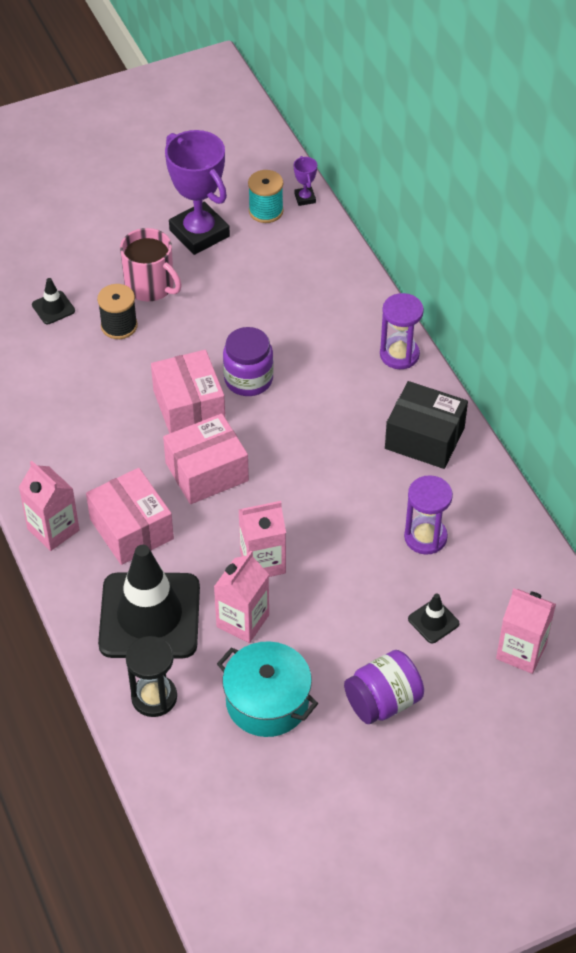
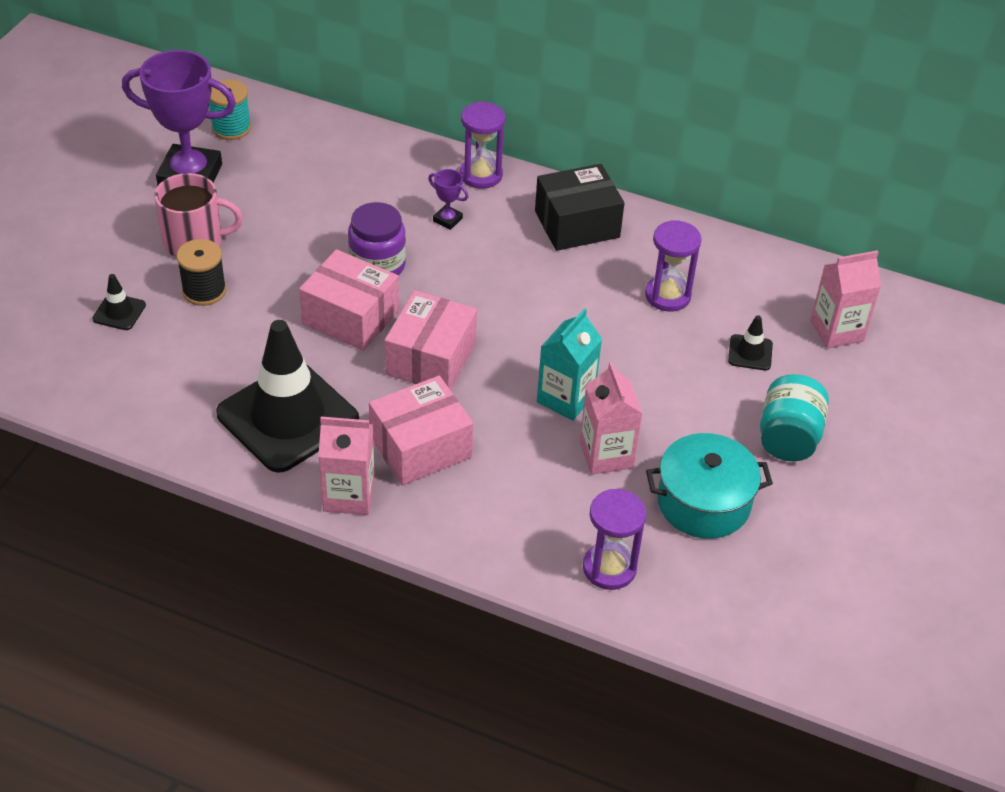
camera: 45 degrees left, 5 degrees down
(131, 529) = (421, 447): pink box -> pink box turned 45 degrees counterclockwise
(149, 616) = (524, 506): black traffic cone -> black traffic cone (288, 417)
(154, 697) = (609, 568): black hourglass -> purple hourglass
(262, 562) = (565, 398): pink carton -> turquoise carton
(305, 198) = (255, 101): purple trophy -> purple trophy (447, 220)
(383, 701) = (788, 437): purple jar -> turquoise jar

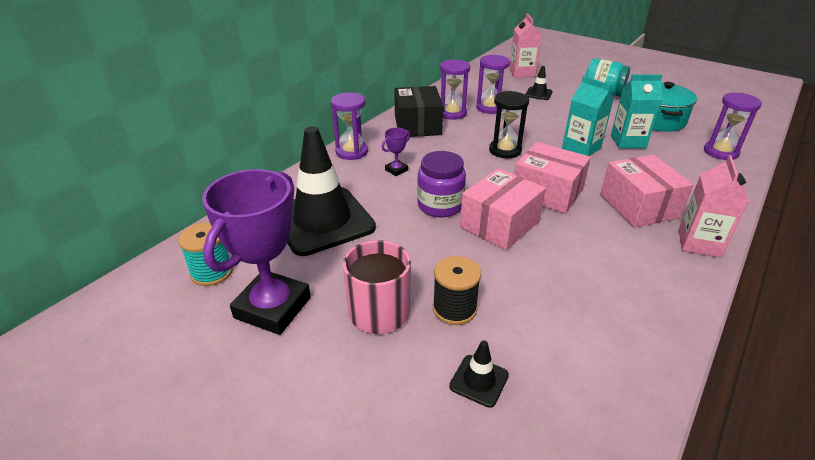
camera: 75 degrees left, 10 degrees down
(288, 417) = (620, 268): black traffic cone -> black traffic cone (322, 221)
(531, 317) = (505, 150): none -> black hourglass
(606, 455) = (628, 142): pink carton -> turquoise carton
(631, 256) = (452, 113): none -> purple hourglass

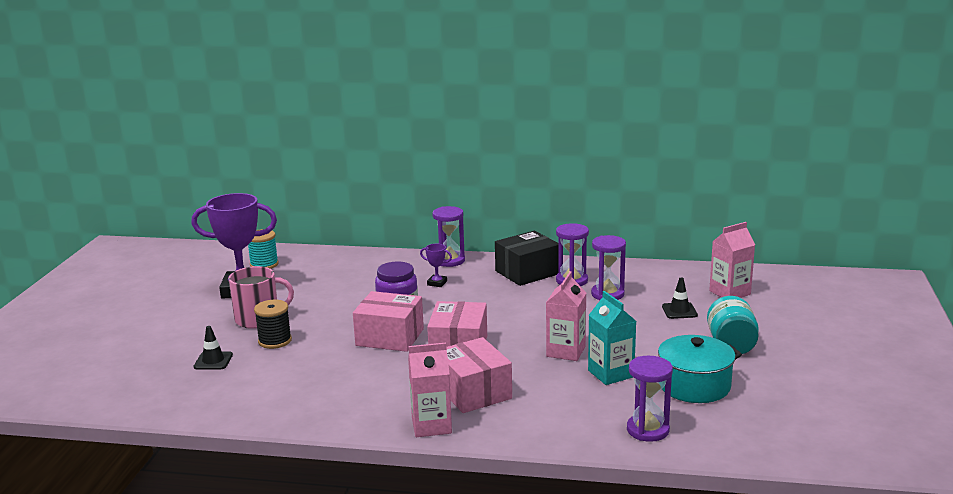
camera: 65 degrees right, 15 degrees down
(322, 221) = (342, 277): black traffic cone -> none
(505, 150) = (519, 317): black hourglass -> none
(581, 148) = (566, 351): turquoise carton -> pink carton
(639, 206) = (473, 392): pink box -> pink box turned 75 degrees counterclockwise

